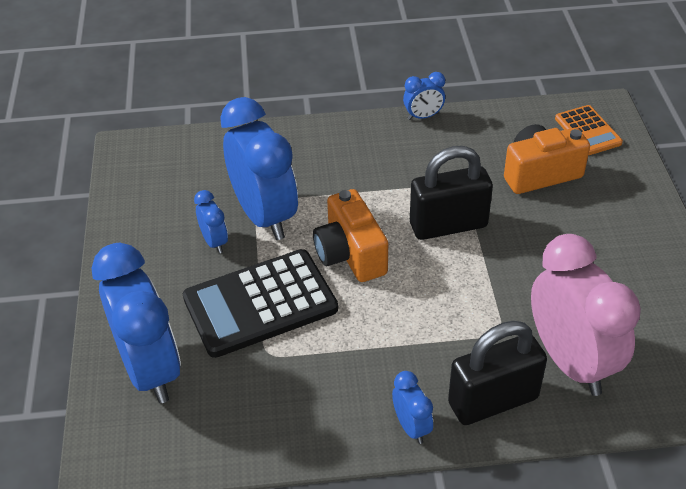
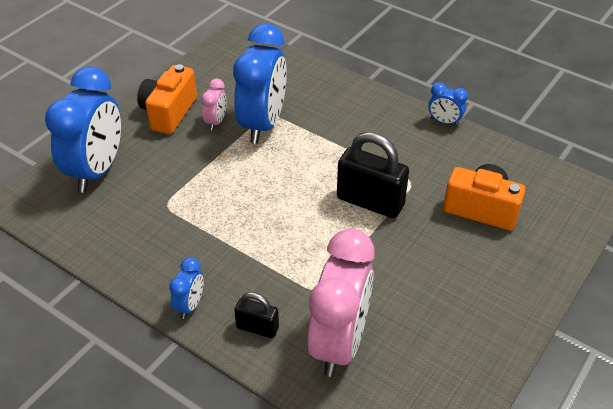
camera: 40 degrees right, 0 degrees up
(214, 242) = (216, 122): blue clock -> pink clock
(260, 303) = (197, 173): black calculator -> none
(350, 254) = (284, 179): orange camera -> orange camera (169, 112)
(493, 401) = (257, 328): black padlock -> black padlock, size x0.54
(587, 131) = (559, 202): orange calculator -> none

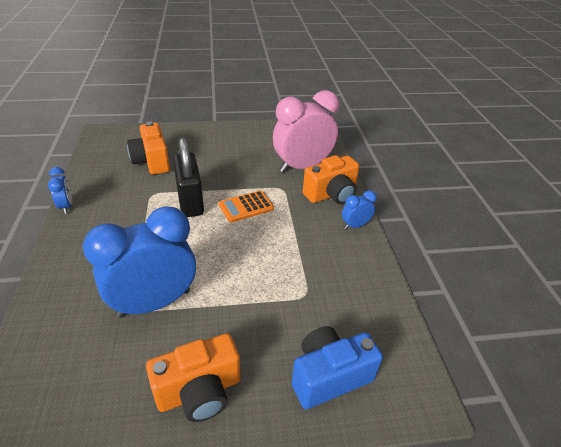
camera: 135 degrees left, 5 degrees down
(97, 170) = (329, 376): blue clock -> blue camera
(216, 122) = (180, 339): pink clock -> none
(257, 328) = (331, 194): black padlock -> orange camera
(317, 238) = (246, 207): none -> orange calculator

